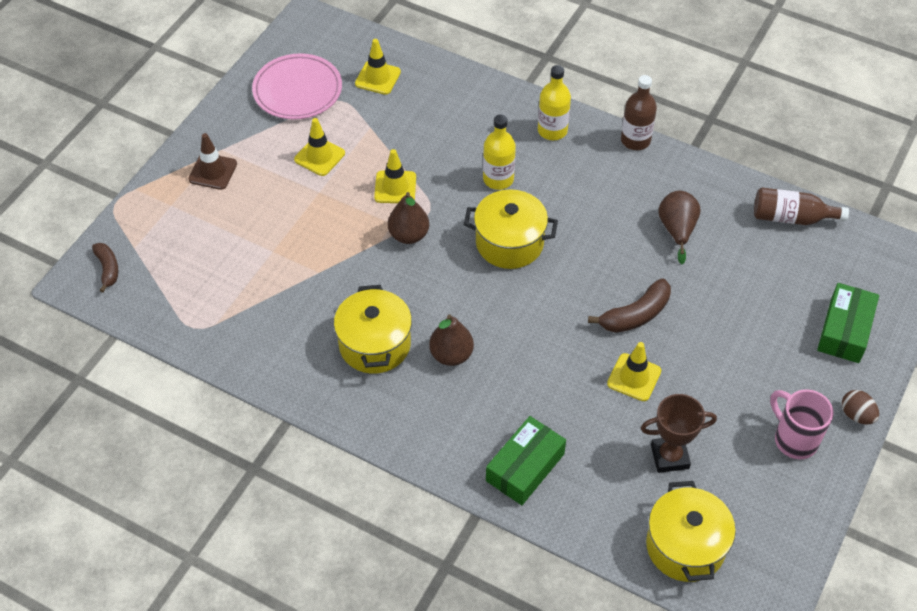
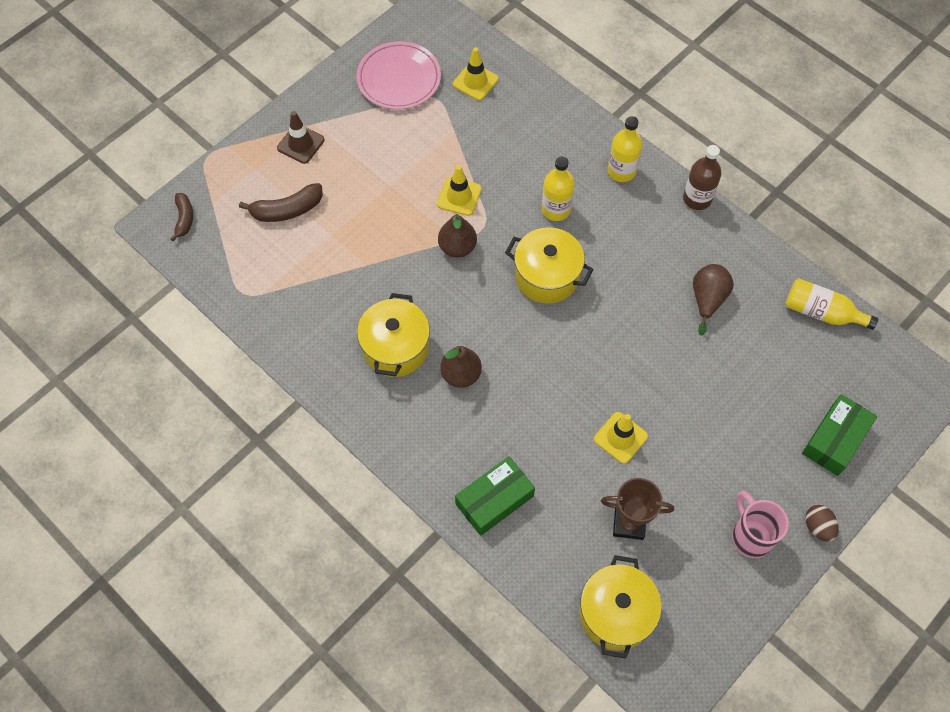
camera: 15 degrees right, 10 degrees up
(319, 156) = (399, 150): yellow traffic cone -> none
(635, 315) = (641, 376): brown banana -> brown banana (287, 210)
(791, 217) = (821, 312): brown bottle -> yellow bottle

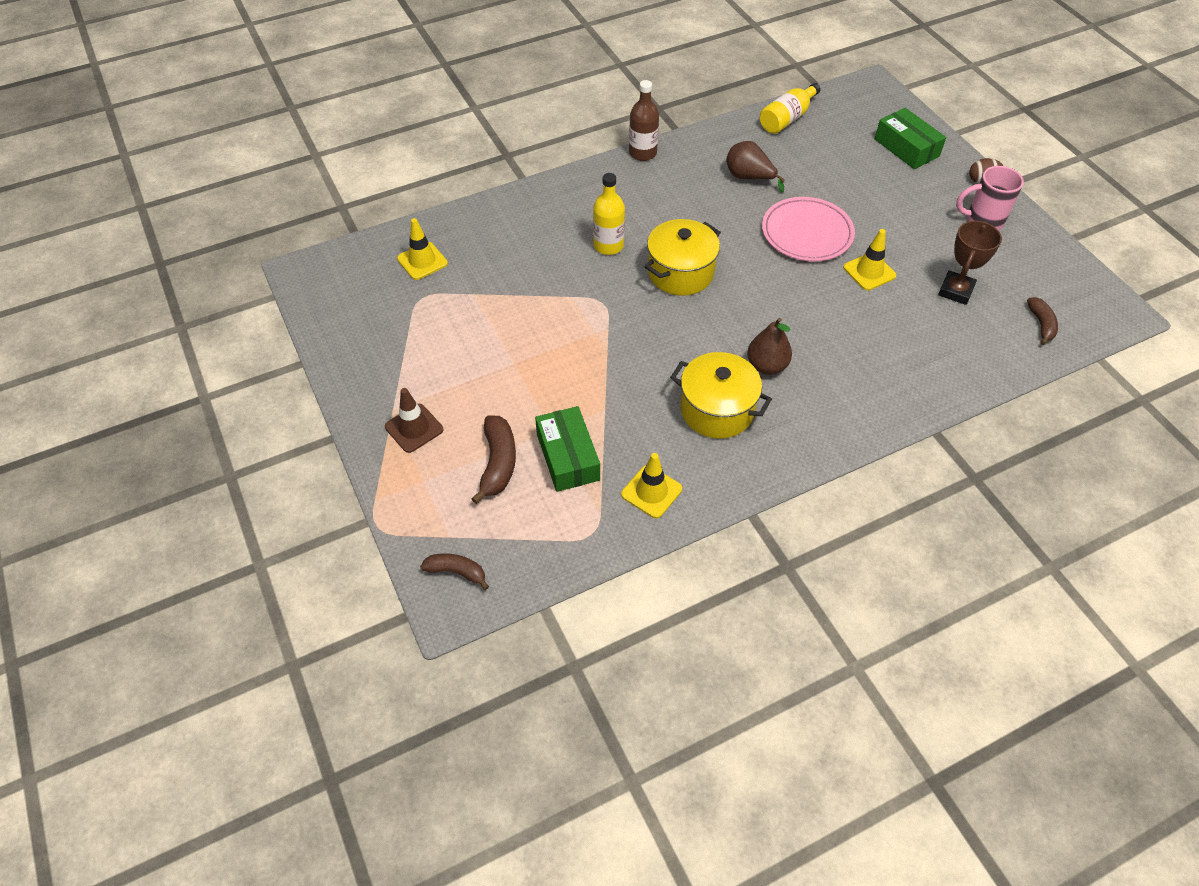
camera: 70 degrees left, 10 degrees down
(399, 78) = (379, 320): pink plate -> pink plate (807, 233)
(457, 247) = (617, 329): brown pear -> none
(459, 196) = (557, 311): yellow traffic cone -> yellow traffic cone (651, 491)
(494, 500) = (911, 377): green box -> green box (568, 457)
(616, 613) = (1041, 324): yellow pot -> brown banana
(621, 171) = (588, 190): yellow bottle -> none

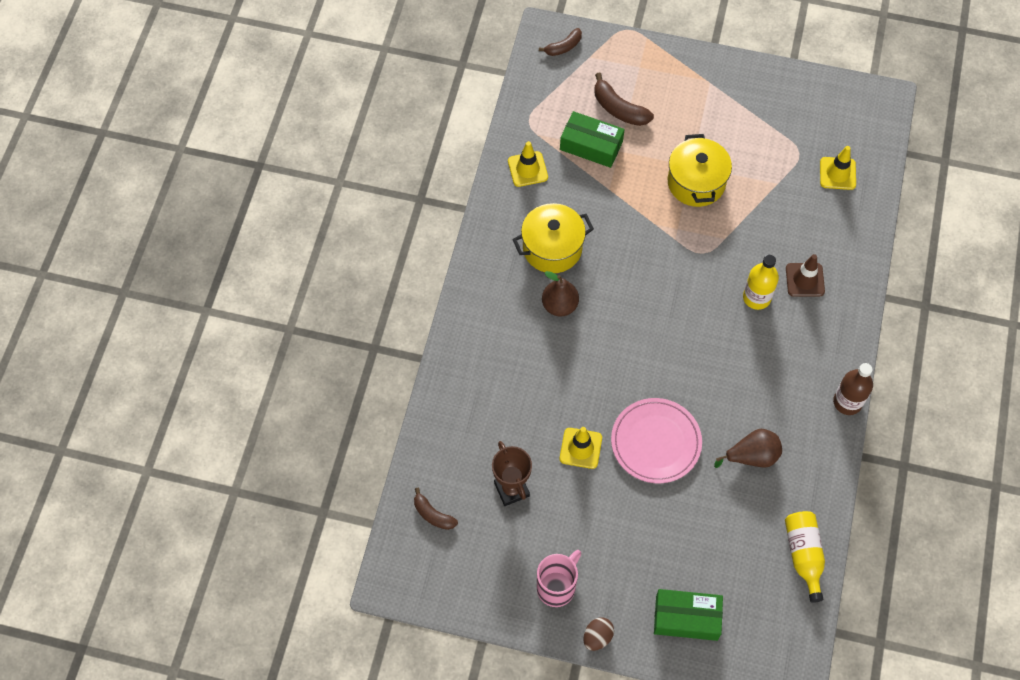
camera: 130 degrees right, 10 degrees up
(414, 428) = (684, 84): brown traffic cone -> brown traffic cone (805, 280)
(680, 273) = (689, 322): yellow pot -> yellow pot (696, 182)

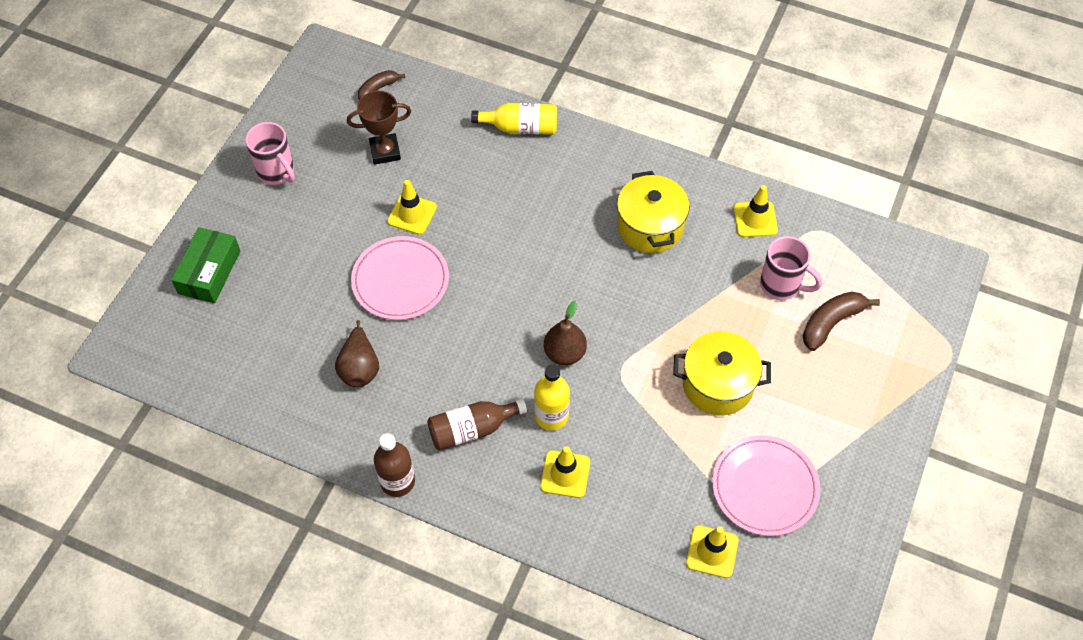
camera: 100 degrees right, 5 degrees down
(559, 305) = (578, 222): brown pear -> brown pear (564, 353)
(563, 47) = (926, 281): brown banana -> none
(591, 145) = (781, 285): green box -> pink mug
(597, 637) = (218, 196): brown egg -> none
(776, 144) = (764, 487): none -> pink plate
(785, 355) = (472, 429): none -> brown bottle
(803, 555) = (236, 392): yellow bottle -> yellow bottle (521, 128)
(805, 280) = (565, 474): brown traffic cone -> yellow traffic cone

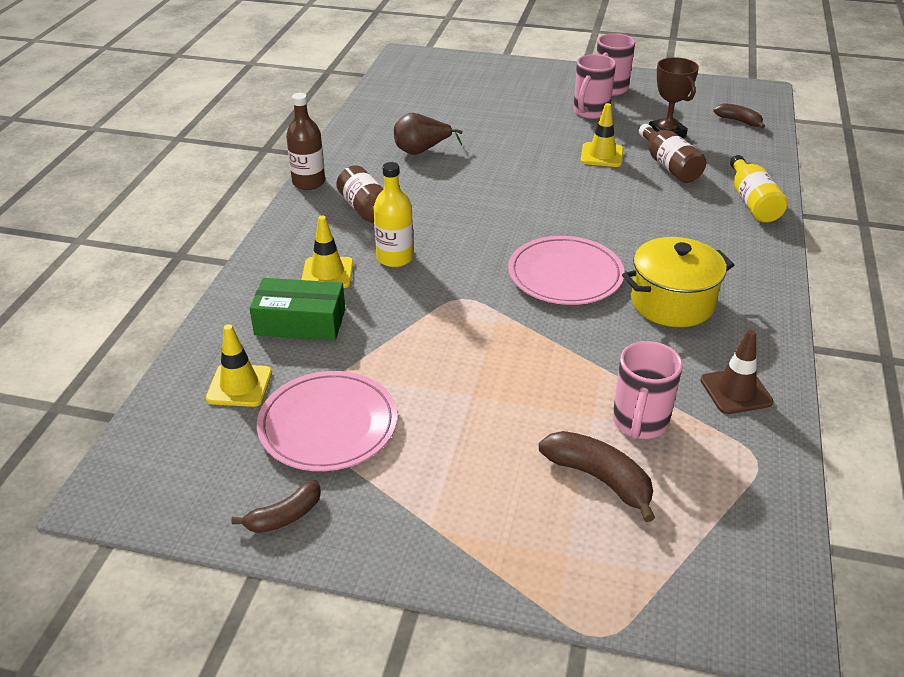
camera: 80 degrees right, 20 degrees down
(209, 272) = (493, 77): green box -> green box (300, 322)
(322, 202) = (590, 112): none -> pink mug
(400, 281) = (522, 158): pink plate -> pink plate (565, 275)
(446, 168) = (669, 166): none -> brown bottle
(564, 353) = (473, 259): brown pear -> none
(717, 384) = (466, 374): yellow pot -> none
(755, 219) = (736, 391): yellow traffic cone -> brown traffic cone
(853, 522) = (284, 516): none -> brown banana

